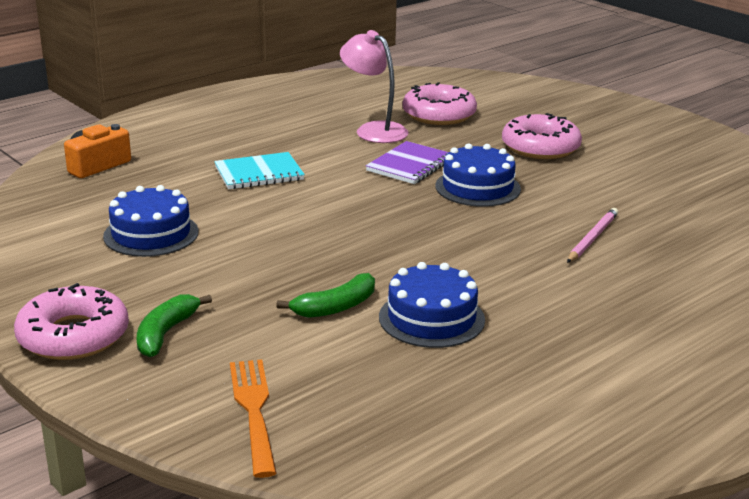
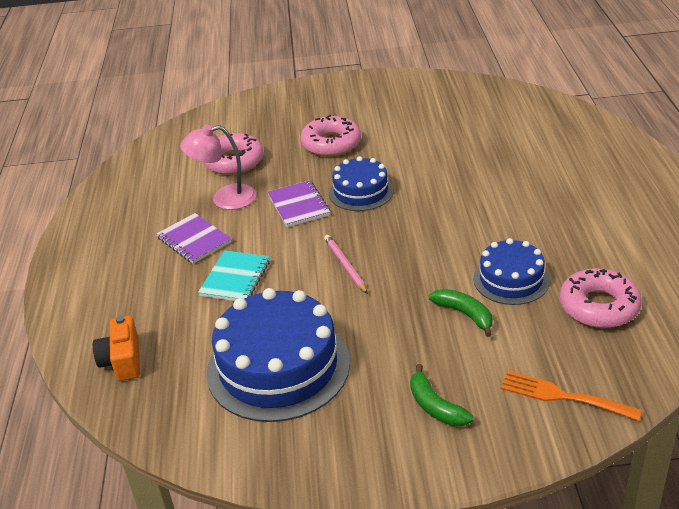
camera: 50 degrees left, 10 degrees up
(73, 336) = (400, 457): pink donut -> pink donut (598, 306)
(151, 234) = (278, 367): blue cake -> blue cake, size x1.76
(293, 138) = (194, 240): none -> purple notebook
(335, 307) = (465, 314): green banana -> green banana turned 45 degrees counterclockwise
(592, 238) = (468, 178): pink pencil -> pink pencil (345, 265)

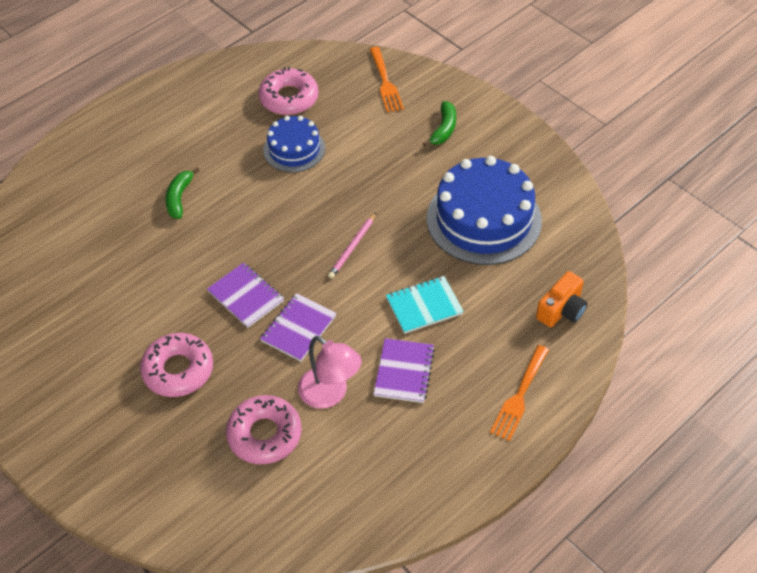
camera: 130 degrees left, 15 degrees up
(93, 289) = (519, 396): none -> orange fork
(361, 192) = (246, 296): blue cake -> purple notebook
(465, 314) = (350, 155): green banana -> green banana (179, 198)

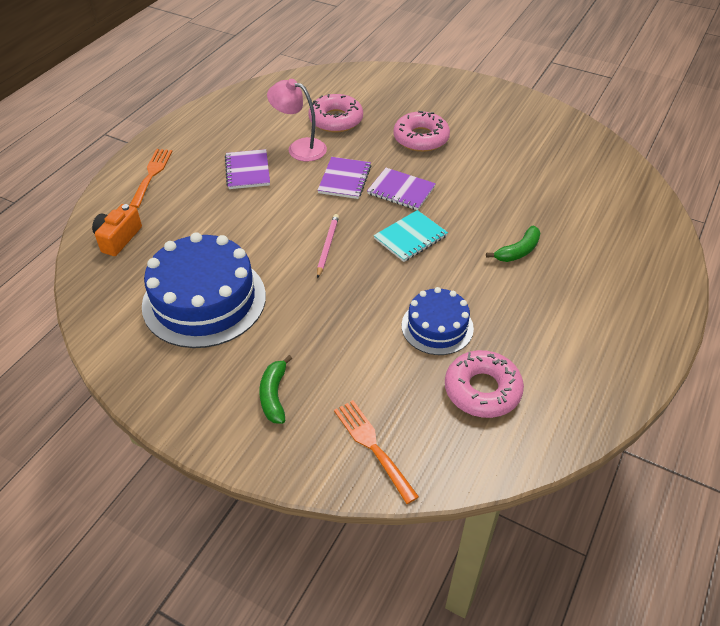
camera: 160 degrees right, 5 degrees down
(179, 198) = (518, 251): green banana -> green banana turned 60 degrees clockwise
(424, 306) = (244, 216): turquoise notebook -> turquoise notebook (410, 237)

